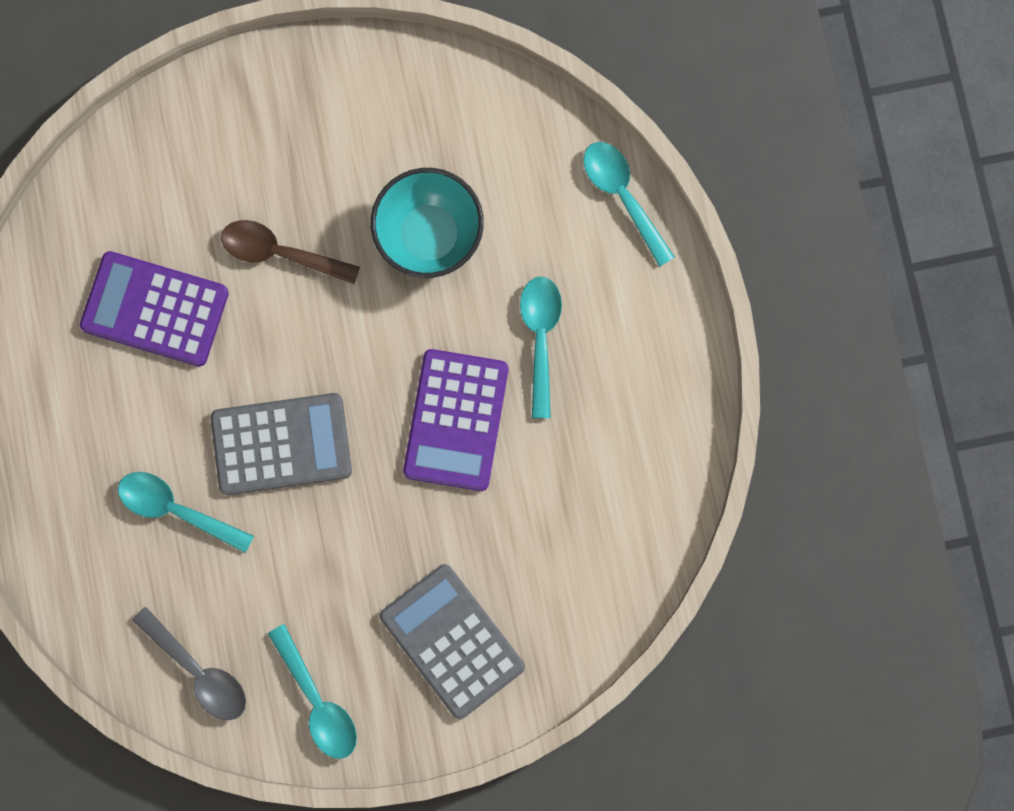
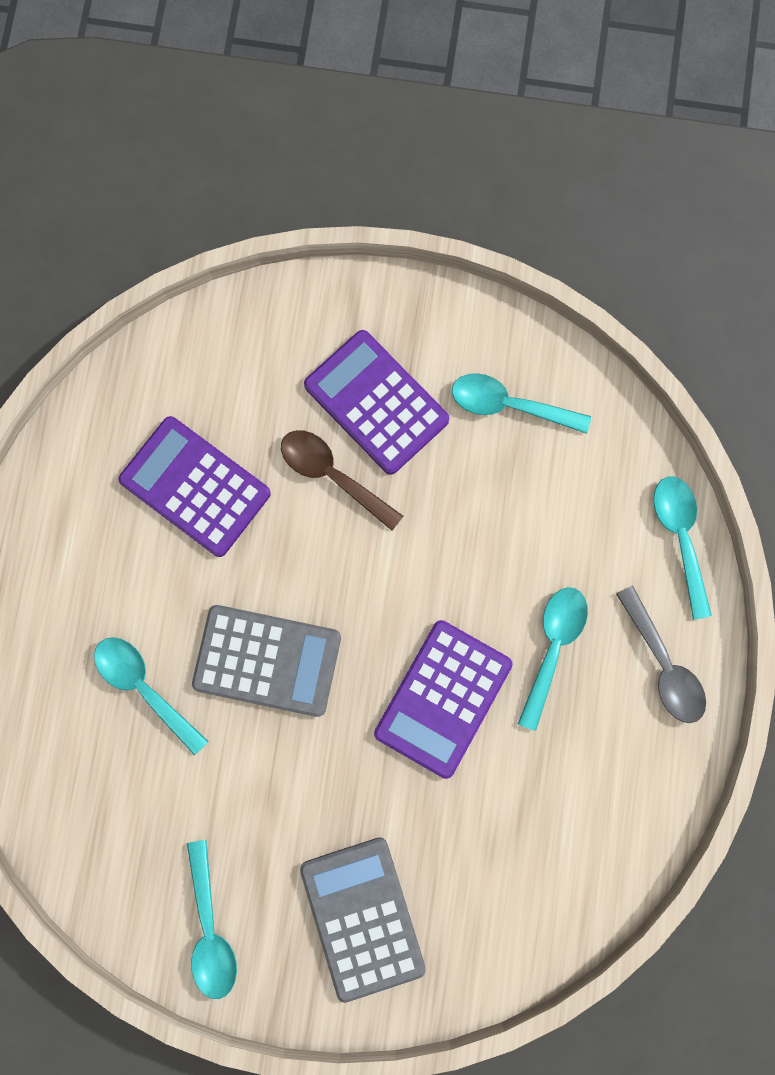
camera: 20 degrees right, 0 degrees up
(198, 671) = (107, 855): grey spoon -> grey spoon (663, 664)
(297, 171) = (376, 402): none -> purple calculator
(422, 129) = (509, 405): none -> turquoise spoon
(429, 235) = (480, 509): turquoise bowl -> none

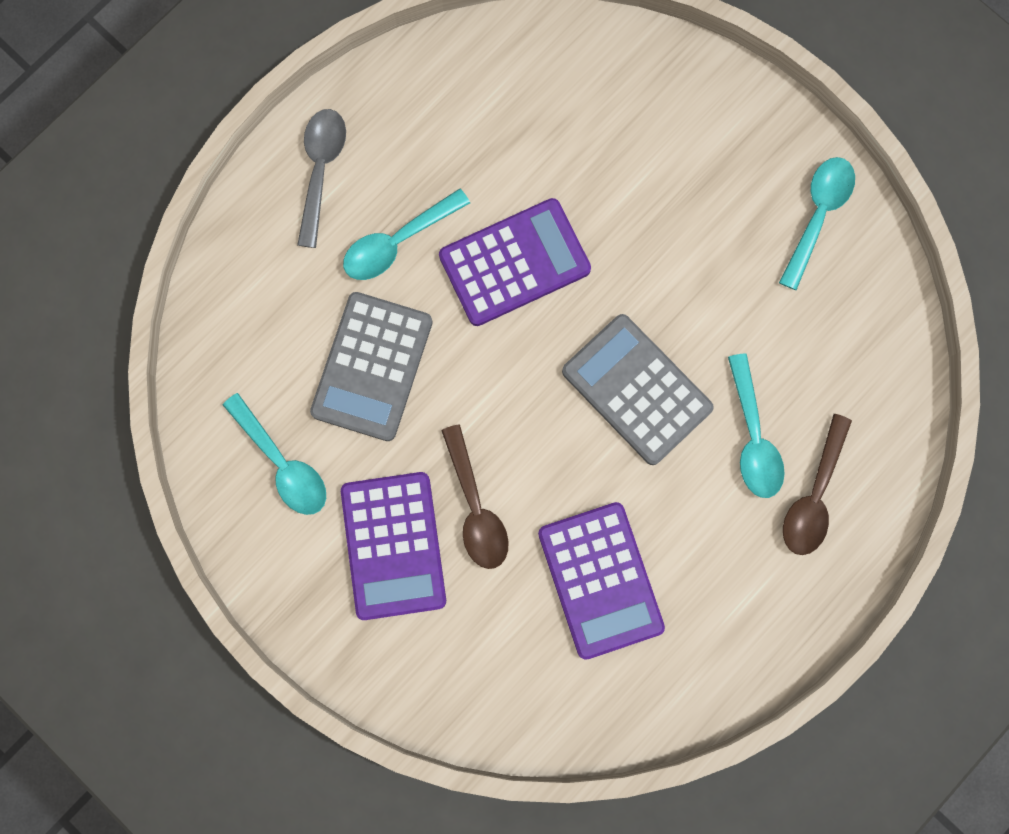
camera: 145 degrees left, 0 degrees up
(64, 673) = (813, 495): none -> brown spoon
(362, 917) = (693, 145): grey calculator -> grey calculator (372, 367)
(680, 537) = (229, 257): turquoise spoon -> none

